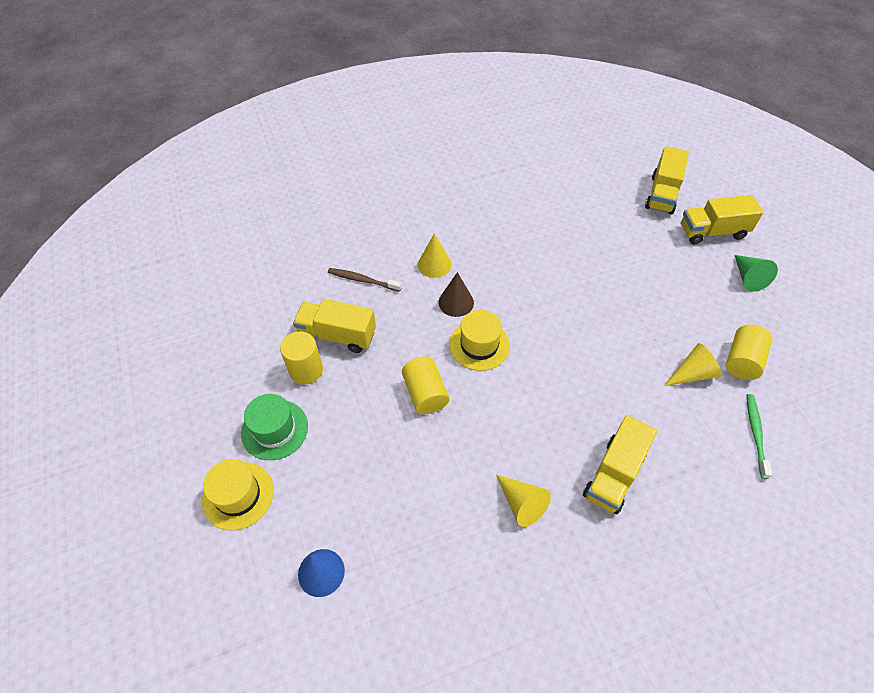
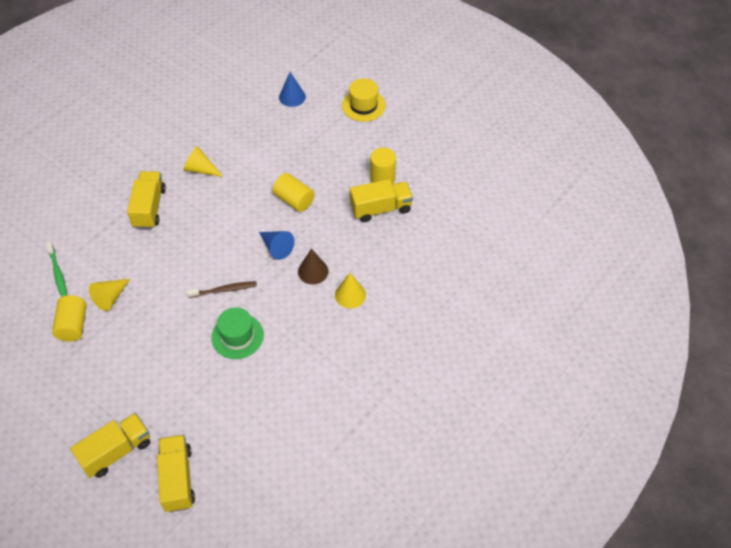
camera: 150 degrees right, 0 degrees up
(274, 429) = (372, 141): green hat -> green hat (237, 336)
(363, 280) = (395, 255): brown toothbrush -> brown toothbrush (224, 290)
(479, 345) = (276, 247): yellow hat -> blue cone
(748, 277) = (75, 411): green cone -> none

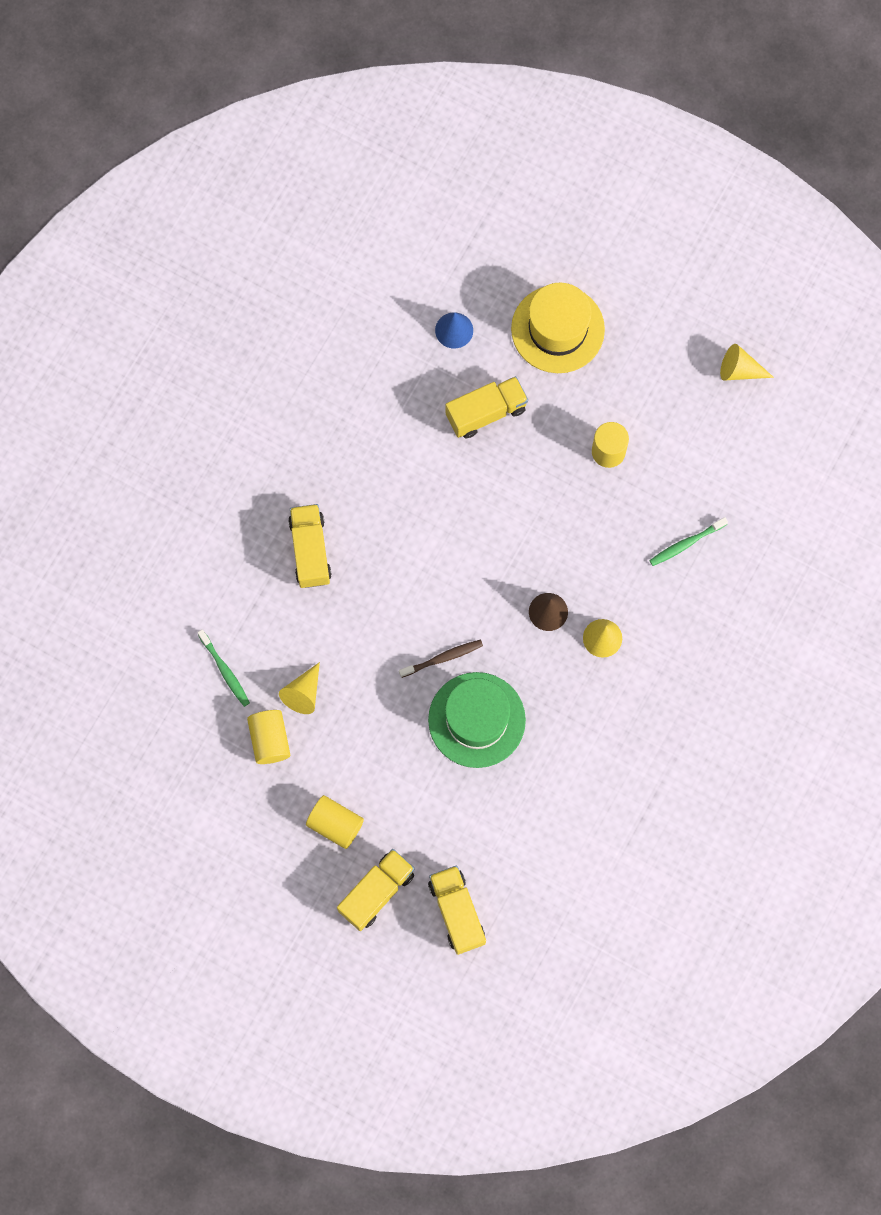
camera: 10 degrees left, 20 degrees up
(200, 169) = (360, 477): yellow cone -> yellow cone (740, 370)
(237, 336) = (476, 720): green hat -> green hat, size x1.50
(276, 247) = (493, 584): blue cone -> none
(294, 200) = (498, 506): yellow cylinder -> yellow cylinder (335, 824)
(363, 105) = (557, 329): yellow hat -> yellow hat, size x1.50
(381, 208) = (615, 500): yellow truck -> yellow truck (486, 413)
(428, 243) = (686, 543): none -> green toothbrush

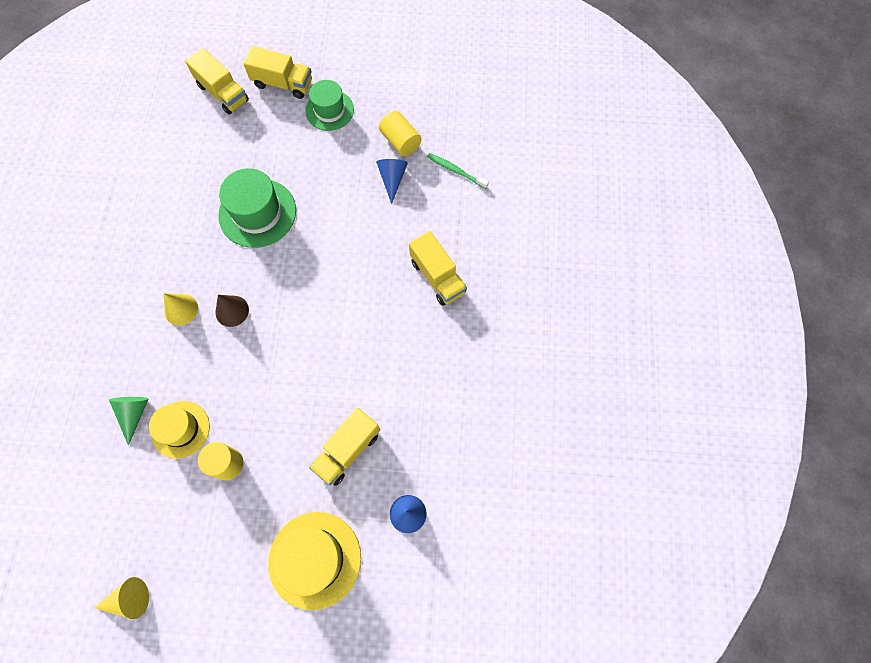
camera: 155 degrees right, 5 degrees down
(303, 693) = (392, 179): yellow cone -> blue cone
(335, 824) = (329, 110): yellow cylinder -> green hat
(376, 892) = (283, 83): yellow truck -> yellow truck turned 90 degrees counterclockwise
(442, 658) = (301, 243): brown toothbrush -> none
(644, 506) = (180, 429): none -> yellow hat
(686, 543) = (134, 414): green toothbrush -> green cone

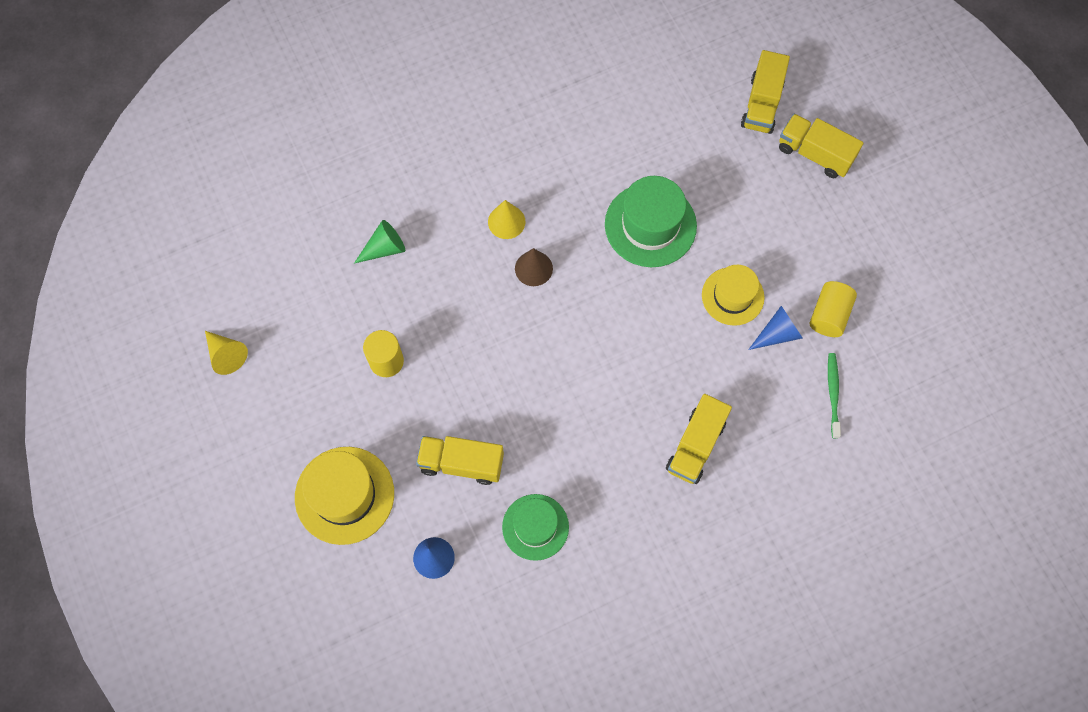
camera: 60 degrees right, 0 degrees up
(180, 429) = (394, 298): yellow hat -> yellow hat (732, 296)
(283, 83) = (814, 154): yellow truck -> yellow truck turned 135 degrees clockwise
(329, 110) = (815, 220): green hat -> green hat (535, 527)

